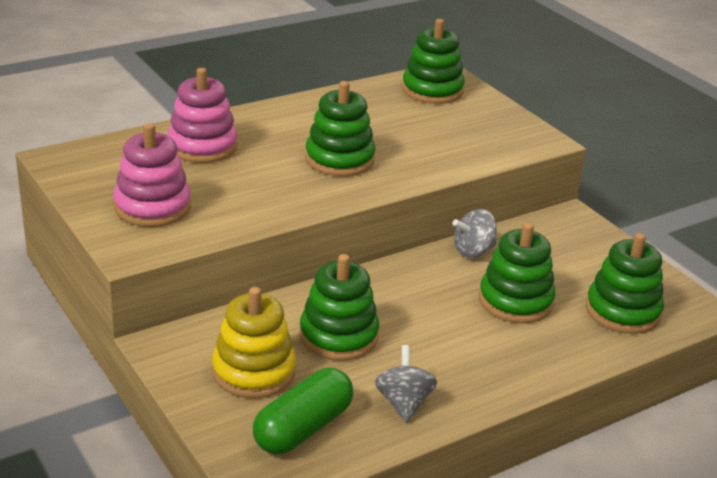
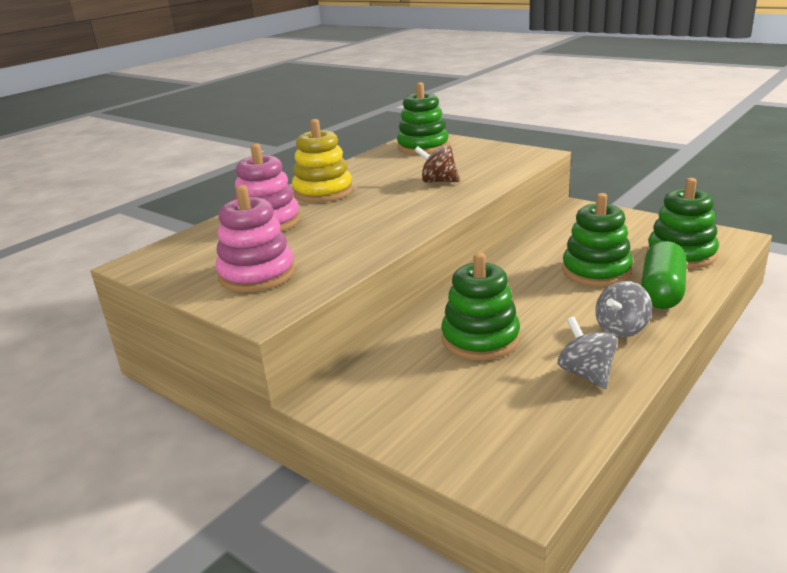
camera: 15 degrees left, 5 degrees down
(253, 371) = (430, 392): yellow stacking toy -> yellow stacking toy (323, 192)
(303, 428) = (518, 426): green capsule -> green capsule (662, 291)
(339, 159) = (393, 202): green stacking toy -> none
(406, 146) = (438, 181): none -> brown spinning top
(473, 251) = (529, 248): grey spinning top -> grey spinning top (621, 329)

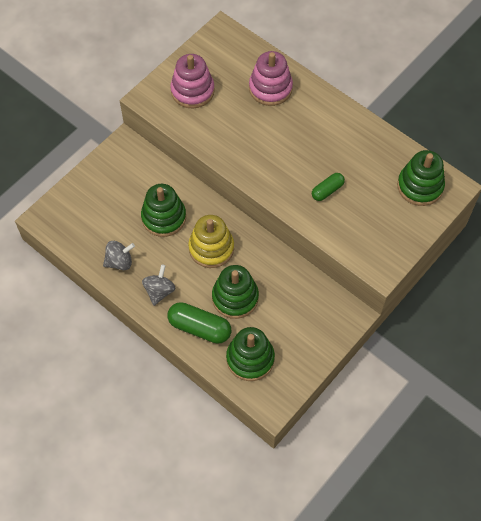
camera: 90 degrees right, 35 degrees up
(323, 192) = (321, 117): yellow stacking toy -> yellow stacking toy (211, 248)
(438, 181) = (327, 190): brown spinning top -> green capsule
(621, 329) = (159, 291): grey spinning top -> grey spinning top turned 60 degrees clockwise

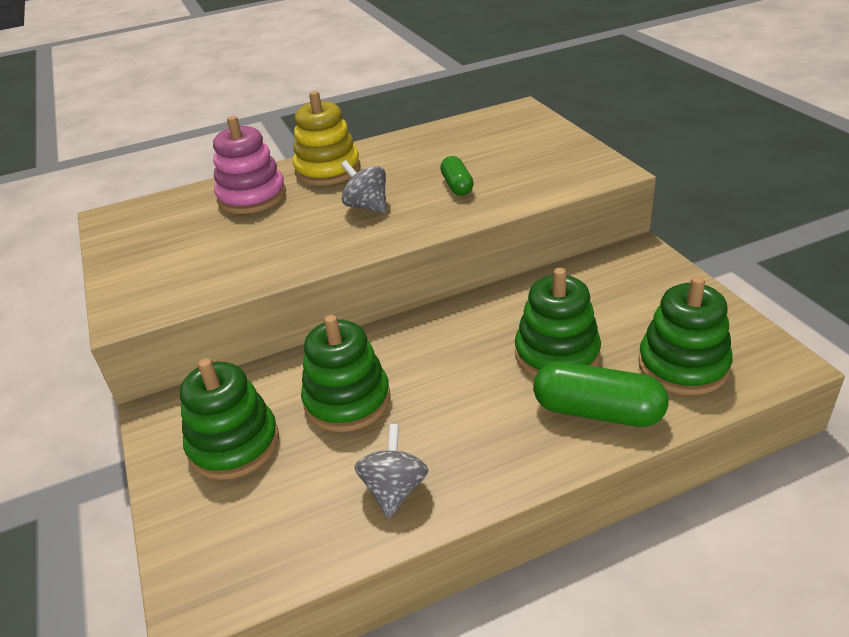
camera: 60 degrees left, 25 degrees down
(159, 291) = (493, 447): grey spinning top -> grey spinning top (367, 206)
(192, 91) = (173, 263): pink stacking toy -> none
(199, 328) = (597, 412): green capsule -> green capsule turned 60 degrees clockwise
(211, 248) = (447, 358): yellow stacking toy -> yellow stacking toy (328, 170)
(420, 186) = (502, 127): green stacking toy -> green stacking toy (234, 444)

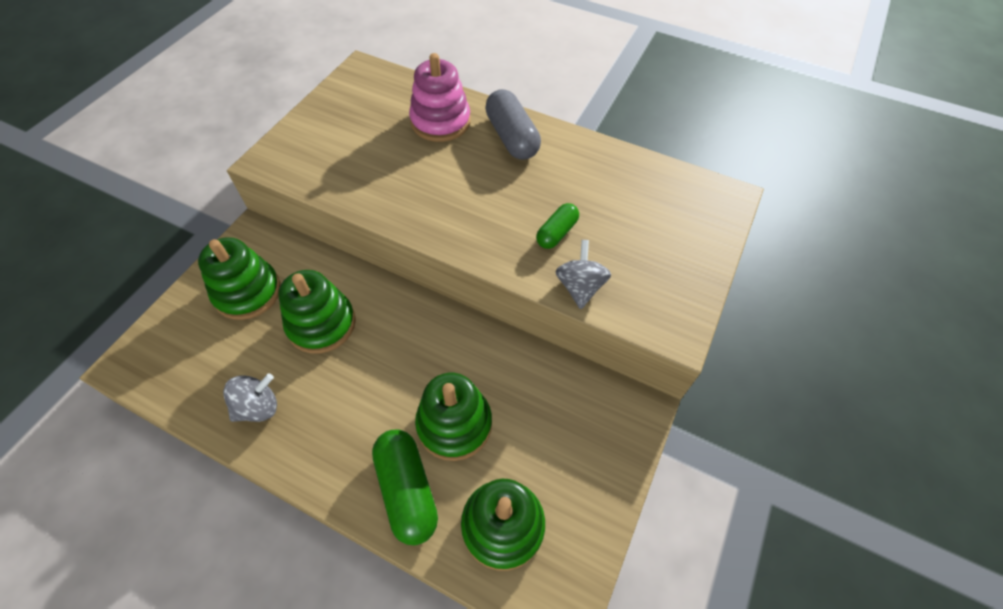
camera: 45 degrees right, 20 degrees up
(328, 170) = (511, 137): yellow stacking toy -> grey capsule
(367, 206) = (480, 196): grey spinning top -> grey spinning top (580, 287)

